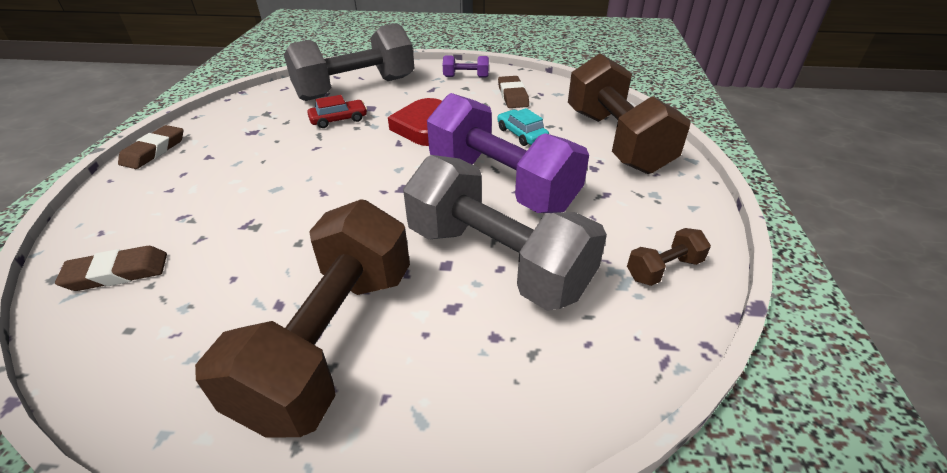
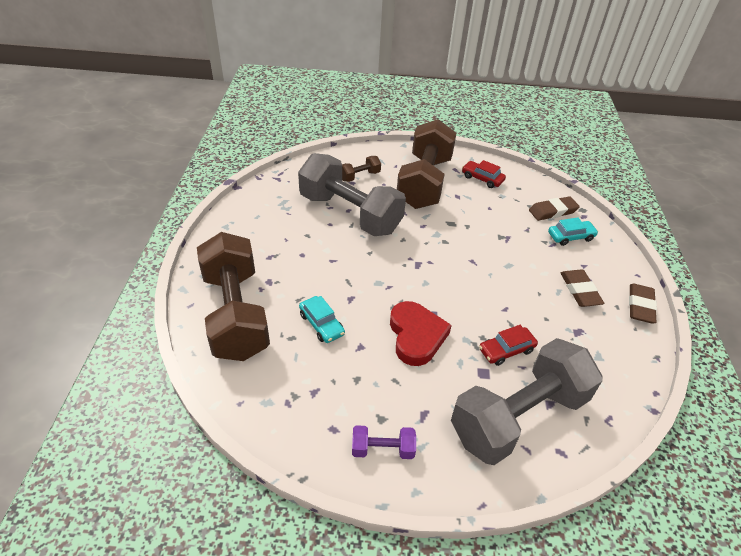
camera: 175 degrees right, 5 degrees up
(140, 227) = (570, 237): none -> turquoise car
(189, 356) = (482, 178): none -> red car
(501, 183) = (344, 267): purple dumbbell -> none
(512, 95) = (323, 397): brown eraser -> brown eraser (580, 290)
(663, 269) = (259, 208): brown dumbbell -> brown dumbbell (360, 176)

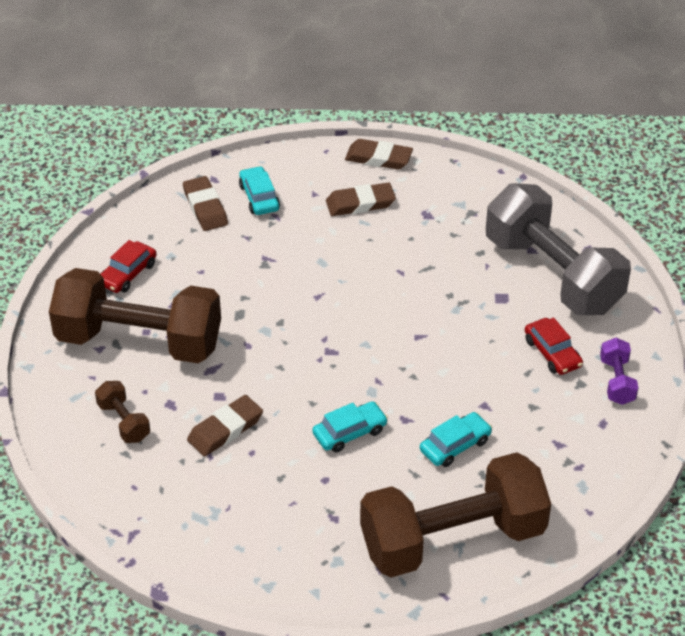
camera: 90 degrees left, 0 degrees up
(341, 269) = (350, 432): none -> turquoise car
(350, 214) = (225, 429): grey dumbbell -> brown eraser
(416, 336) = (458, 353): red heart -> none
(506, 350) = (465, 276): red car -> red car (552, 353)

